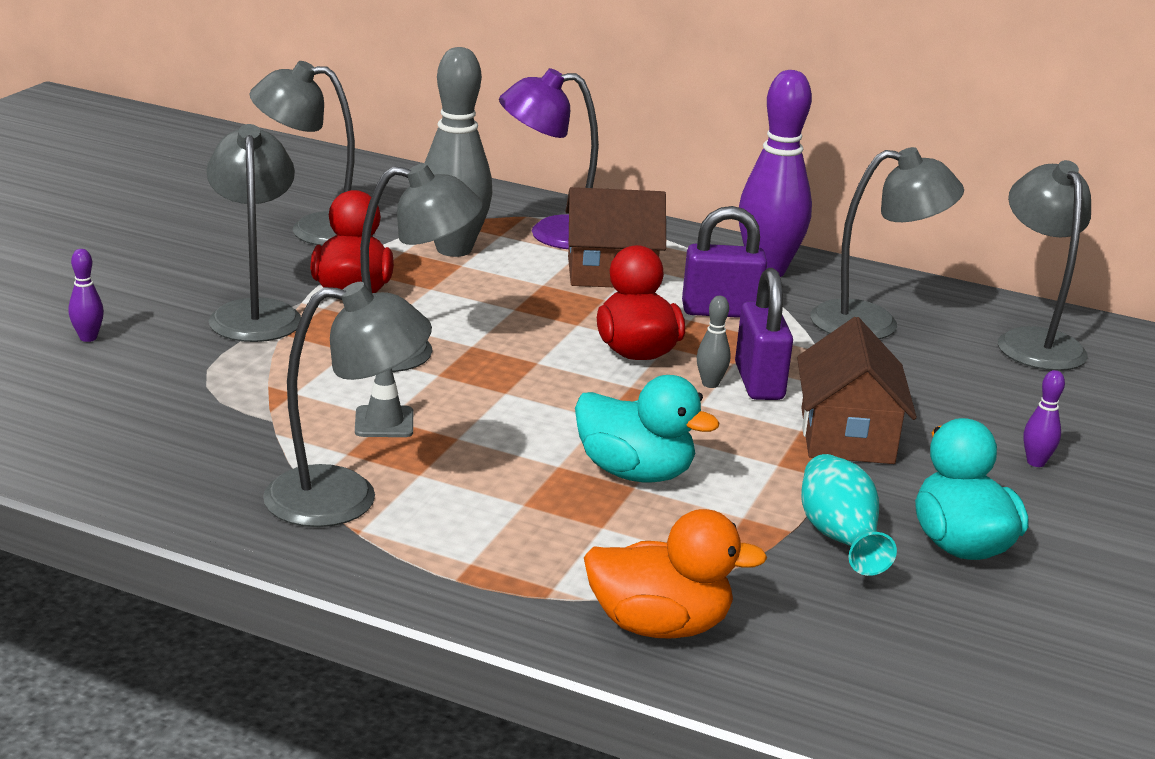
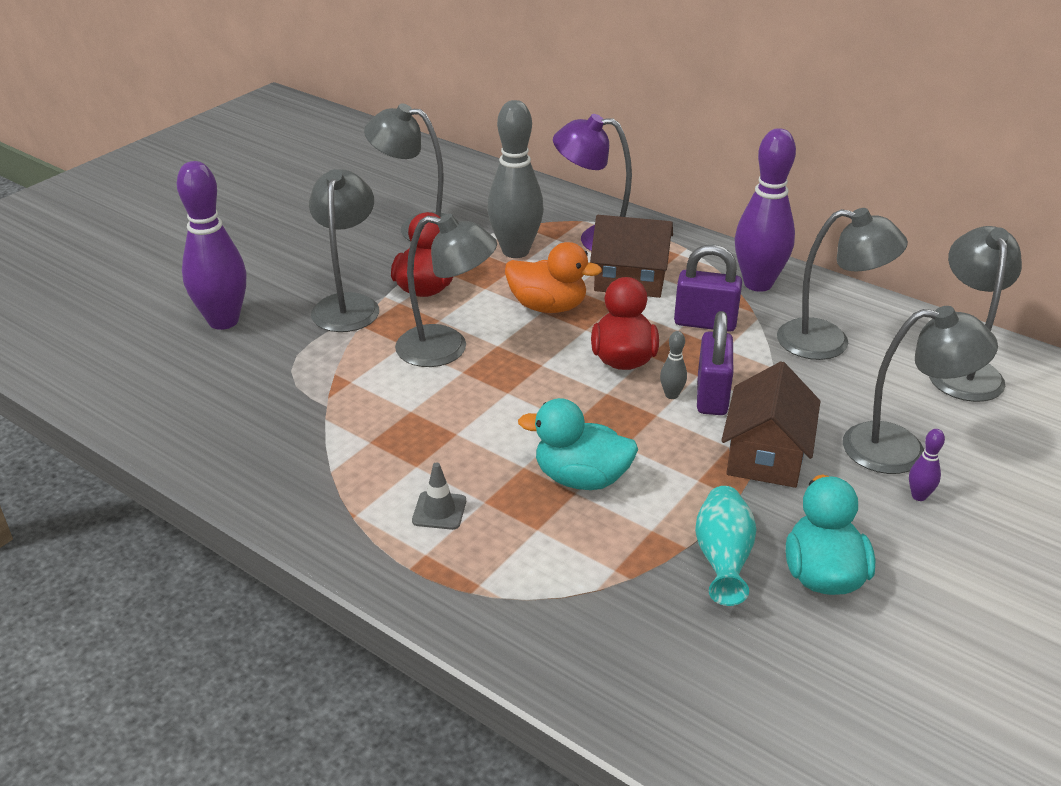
camera: 15 degrees right, 10 degrees up
(88, 338) = (223, 321): purple bowling pin -> purple bowling pin, size x2.47
(345, 498) = (354, 483): grey lamp -> grey lamp (901, 450)
(384, 422) = (407, 414): grey traffic cone -> grey traffic cone (439, 511)
(635, 473) = (581, 478): turquoise duck -> turquoise duck turned 150 degrees clockwise
(659, 626) = (548, 630): orange duck -> orange duck (548, 307)

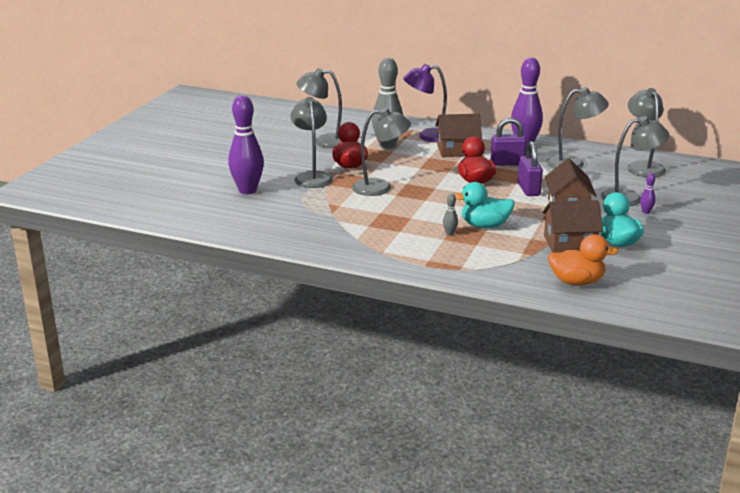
camera: 15 degrees left, 10 degrees down
(439, 511) = (423, 245): grey traffic cone -> none
(548, 307) = (421, 166): orange duck -> orange duck (576, 281)
(671, 395) = (508, 191): grey bowling pin -> grey bowling pin (449, 234)
(722, 559) = (569, 243): turquoise vase -> brown house

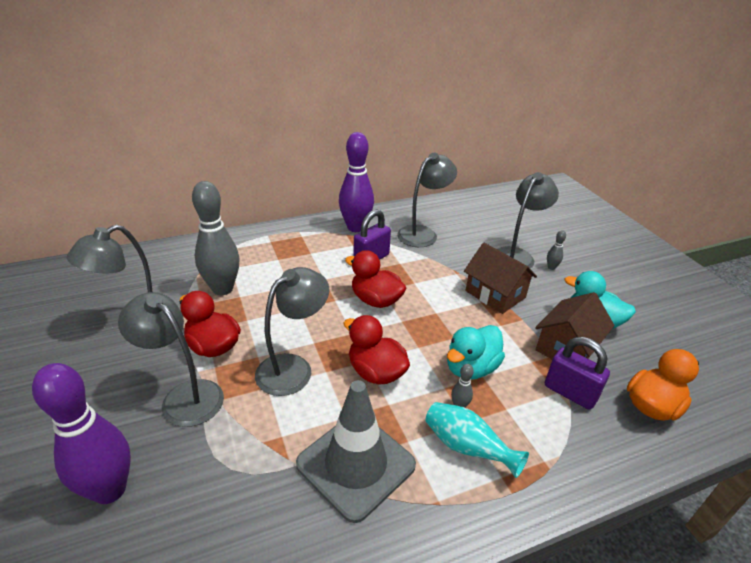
camera: 45 degrees left, 10 degrees up
(361, 227) = (356, 464): none -> grey traffic cone
(424, 206) = (376, 372): none -> red duck
(427, 246) = (466, 448): none -> turquoise vase
(428, 136) = (251, 254): purple lamp -> none
(457, 150) = (305, 262): brown house -> none
(528, 189) = (435, 287): purple padlock -> purple padlock (570, 392)
(643, 166) = (473, 213): grey lamp -> none
(646, 212) = (551, 267): purple bowling pin -> grey bowling pin

